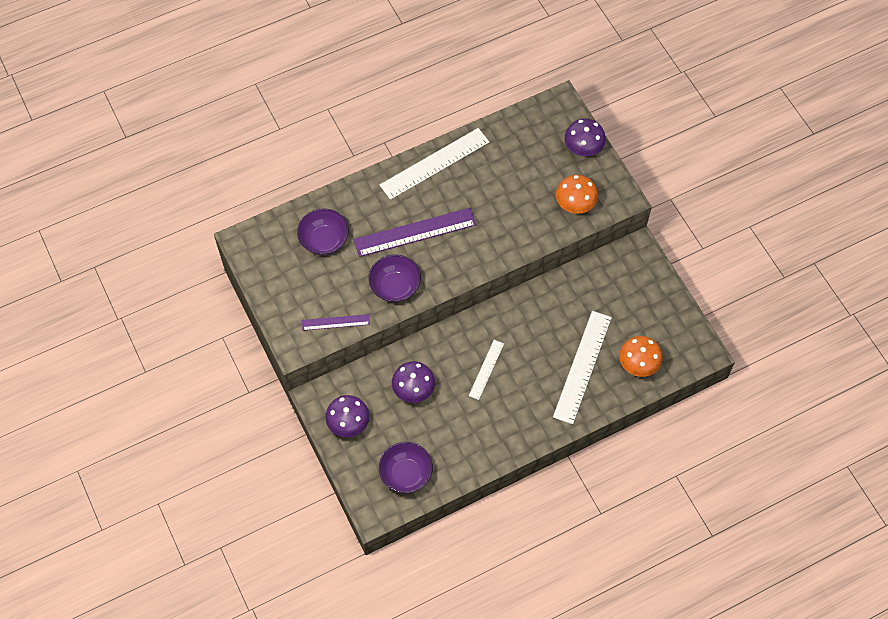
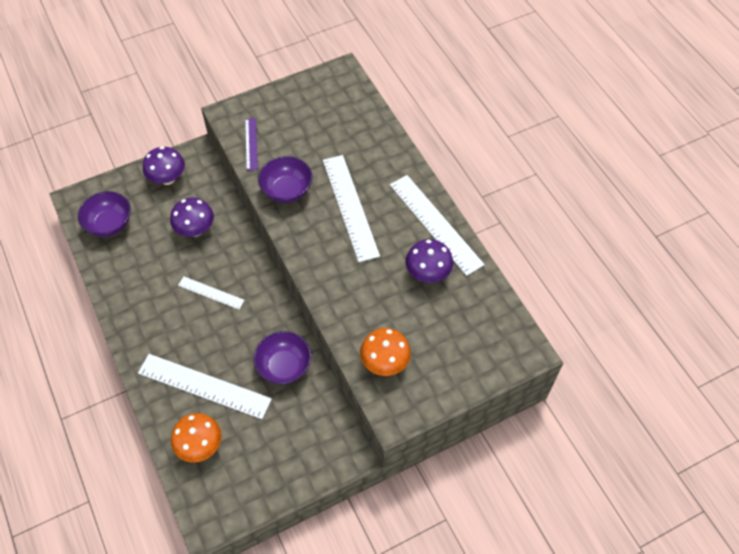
camera: 90 degrees right, 5 degrees down
(324, 240) = (341, 132): purple bowl -> purple bowl (284, 366)
(415, 232) = (350, 207): purple ruler -> white ruler
(583, 149) = (463, 374): purple mushroom -> purple mushroom (428, 273)

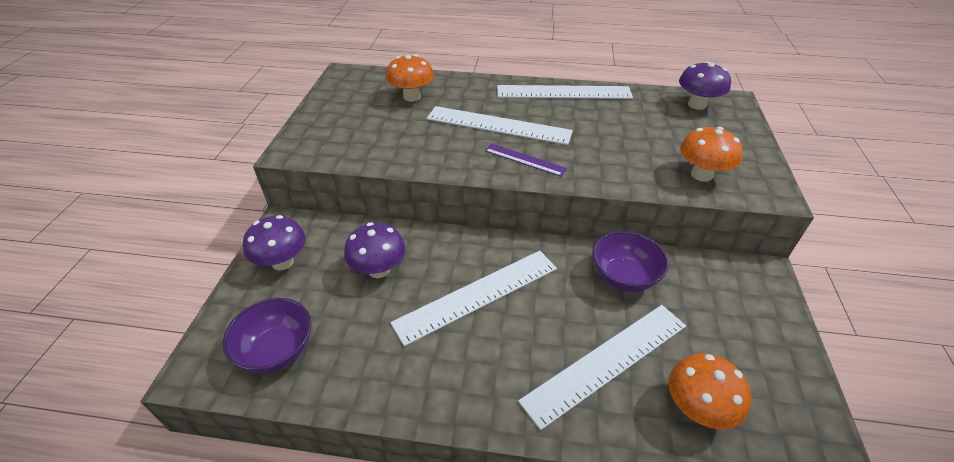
camera: 55 degrees left, 15 degrees down
(211, 292) = (477, 295): white ruler -> white ruler, size x1.86
(251, 144) = (349, 151): purple ruler -> purple ruler (525, 159)
(287, 190) = (435, 153): purple bowl -> none
(345, 133) = (412, 96): none -> orange mushroom
(428, 273) = (614, 115): purple mushroom -> purple mushroom (697, 105)

